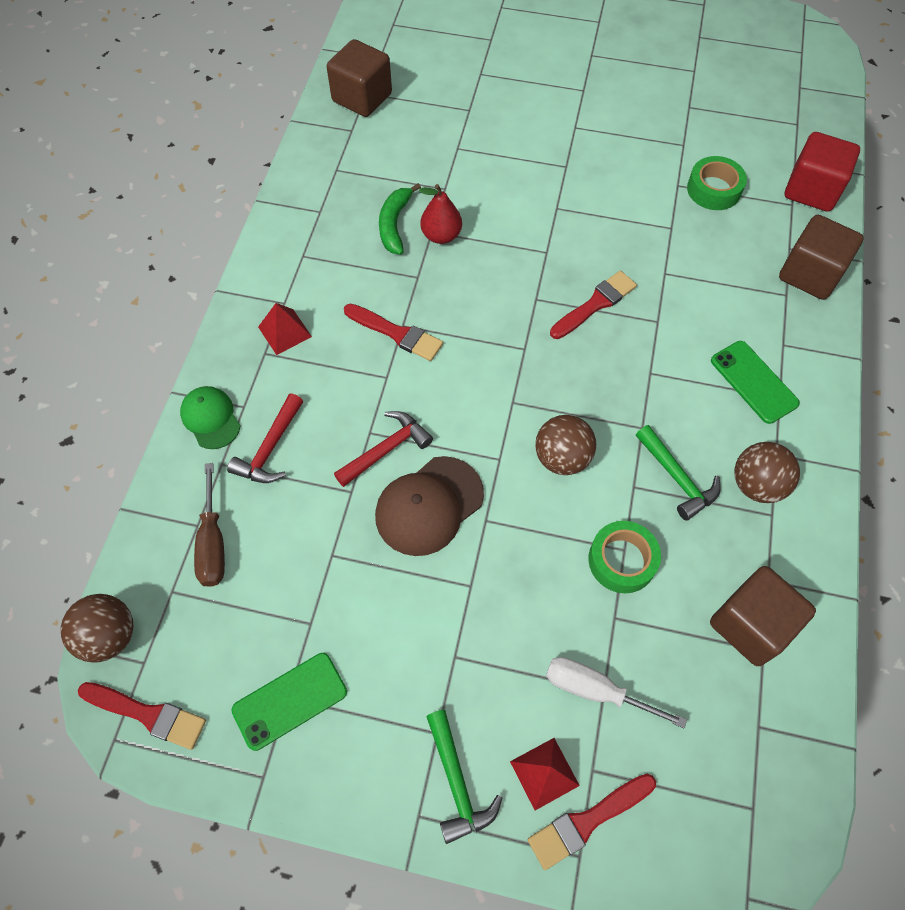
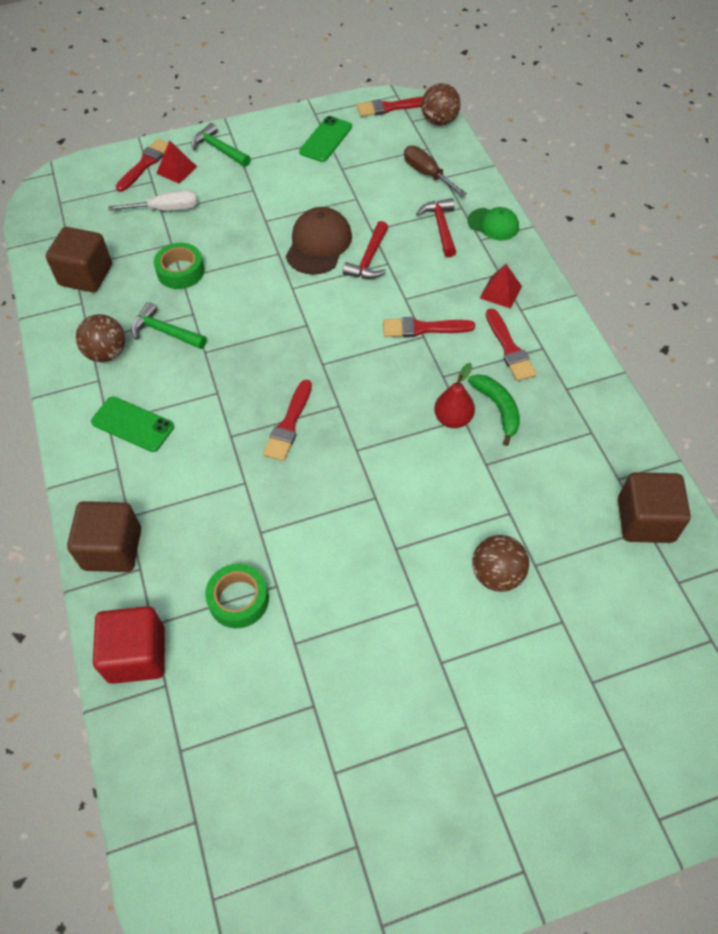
camera: 150 degrees right, 5 degrees down
(333, 270) = (509, 348): none -> red brush
(562, 458) = (251, 307): brown ball -> brown ball (497, 574)

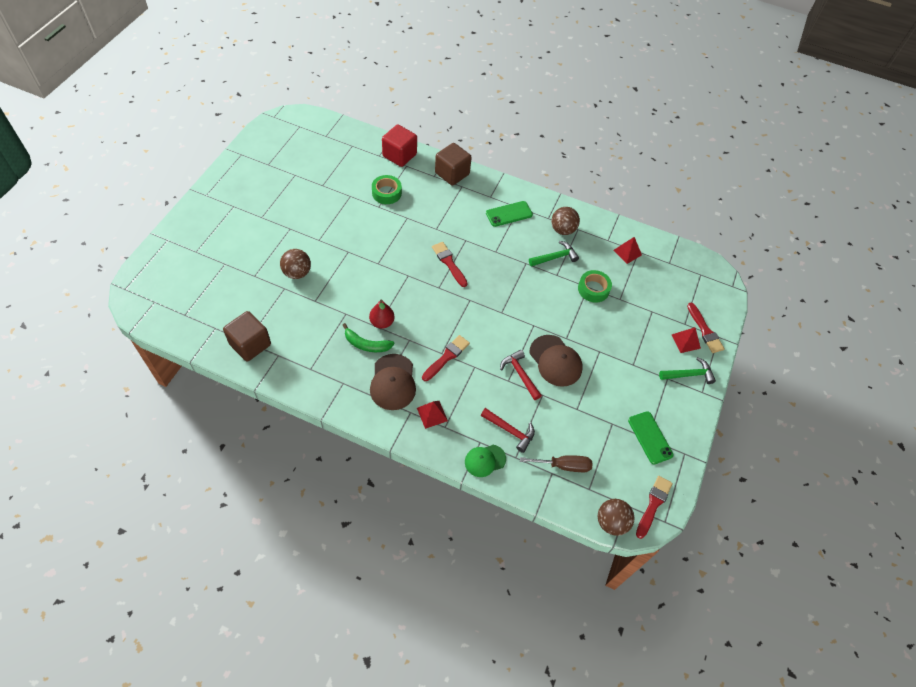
camera: 125 degrees right, 0 degrees up
(86, 275) = (627, 252): brown cube -> red pyramid
(166, 209) = (652, 314): white screwdriver -> none
(509, 348) = (393, 382): red brush -> brown cap

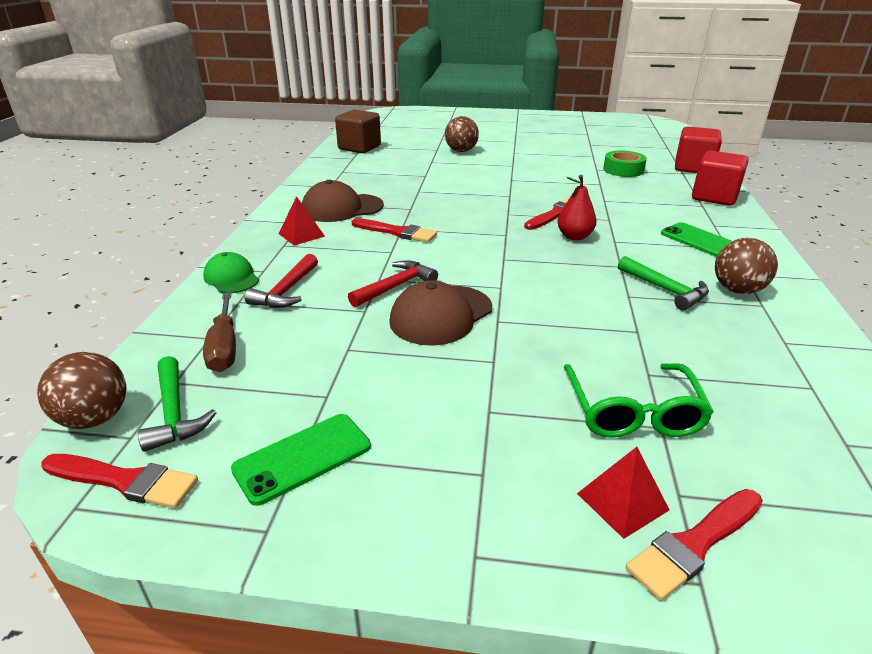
camera: 80 degrees right, 25 degrees down
(366, 344) = (389, 189): green banana -> none
(382, 322) = (426, 192): red pear -> red pear (574, 237)
(452, 174) = (714, 197): brown cube -> red cube
(593, 289) = (638, 337): green tape -> none
(627, 252) = (787, 371): red pyramid -> none
(642, 316) = (632, 411): none -> green glasses
(689, 374) = (518, 518): green hammer -> green hammer (174, 413)

